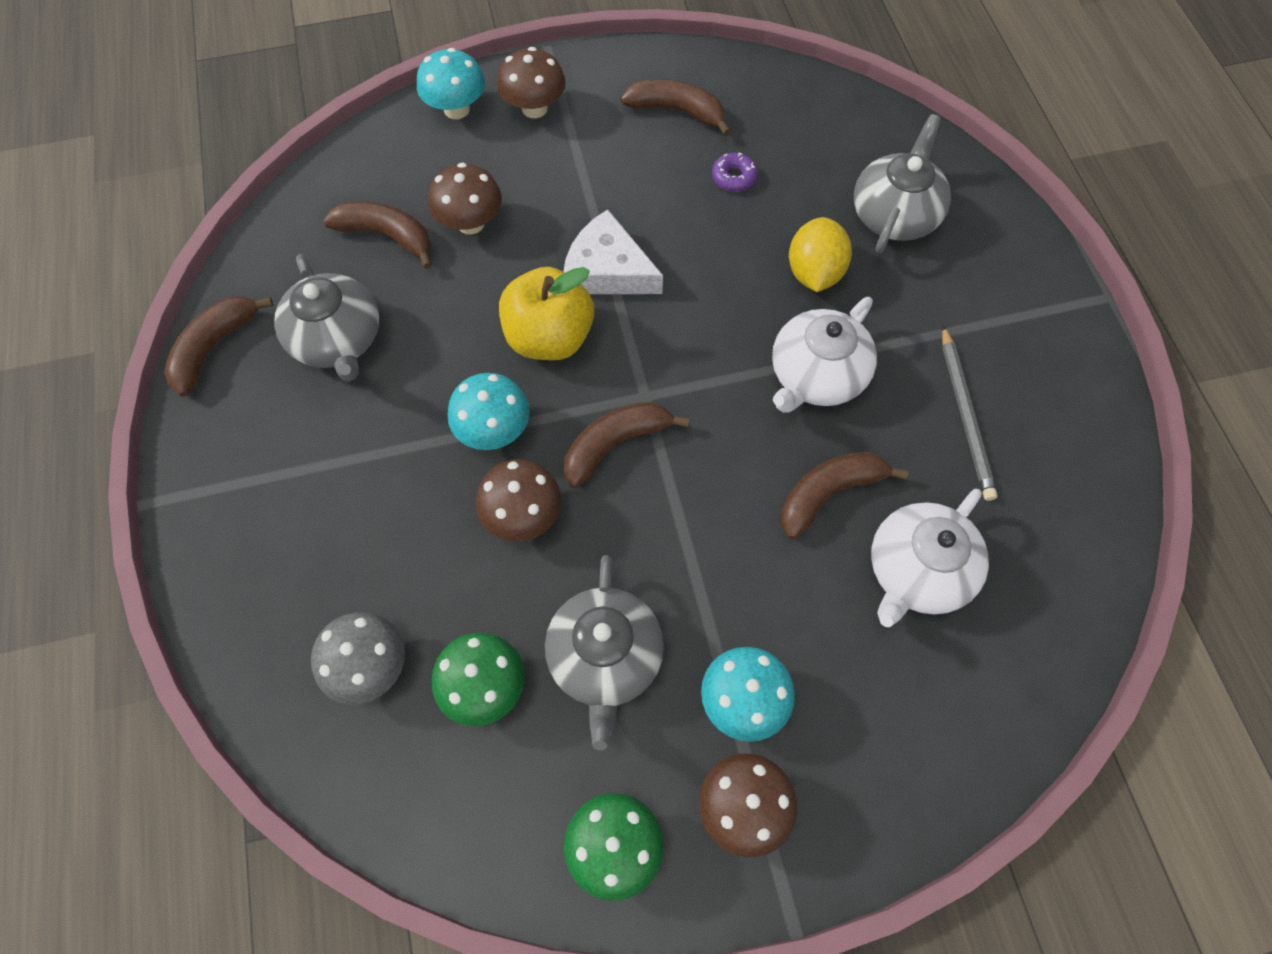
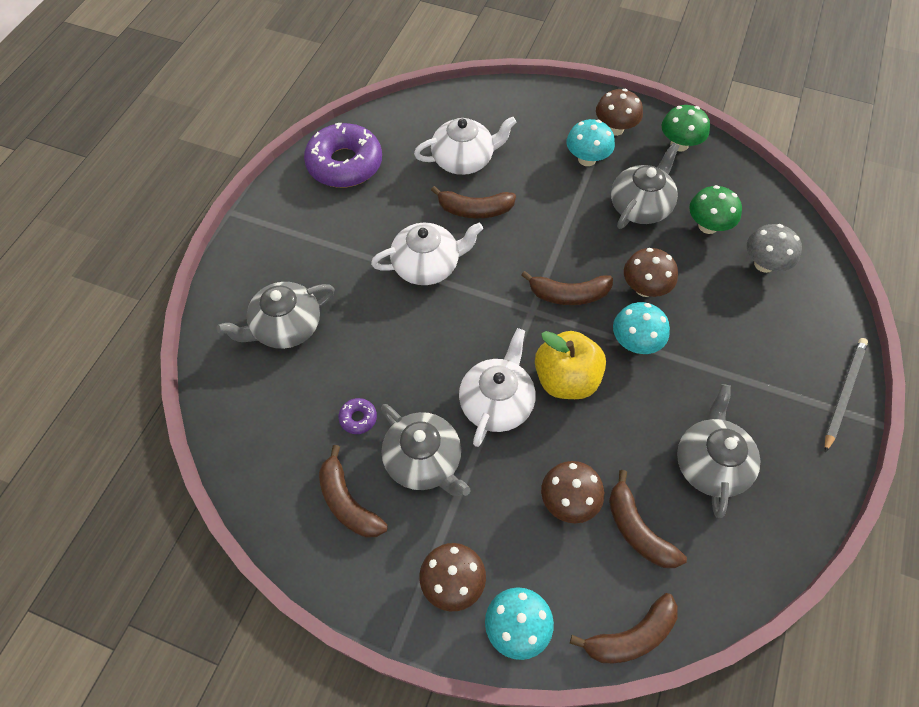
camera: 145 degrees left, 5 degrees down
(214, 347) = (804, 512): brown banana -> brown banana (631, 636)
(608, 270) = (497, 402): white cheese -> white teapot
(637, 178) = (424, 461): none -> grey teapot
(814, 273) = (371, 321): yellow lemon -> none
(965, 415) = (371, 203): grey pencil -> grey pencil (843, 393)
(1061, 452) = (345, 164): none -> purple donut

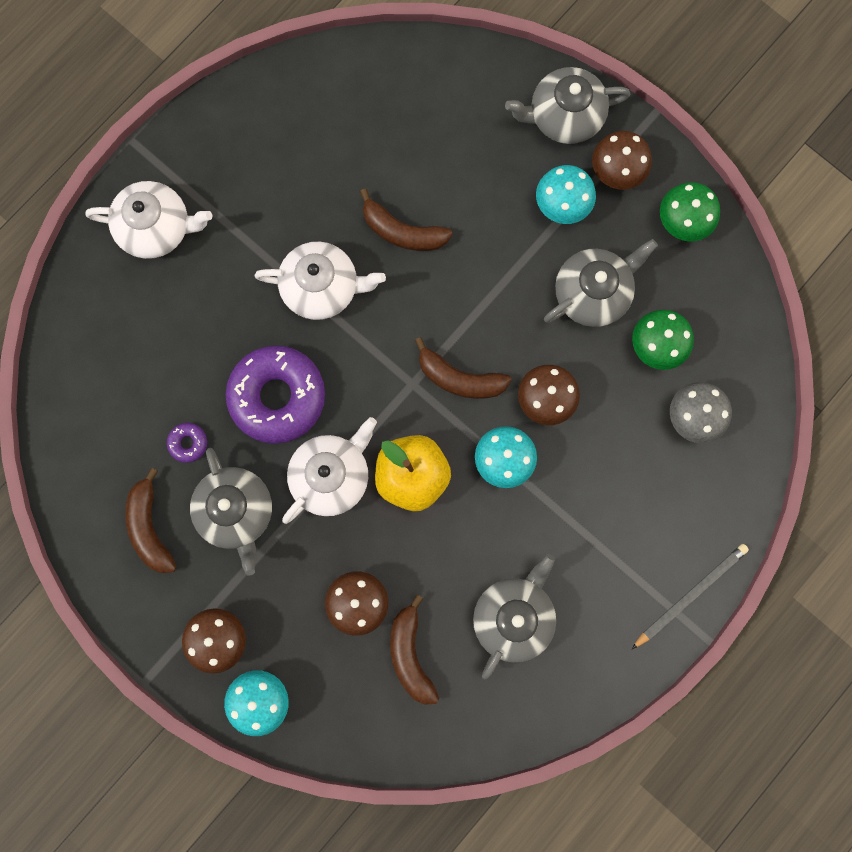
camera: 20 degrees right, 20 degrees up
(285, 327) = (148, 311): grey teapot -> grey teapot (564, 116)
(345, 164) = (278, 114): purple donut -> purple donut (277, 397)
(464, 160) = (418, 156): white teapot -> white teapot (156, 228)
(631, 636) = (358, 745): brown banana -> none

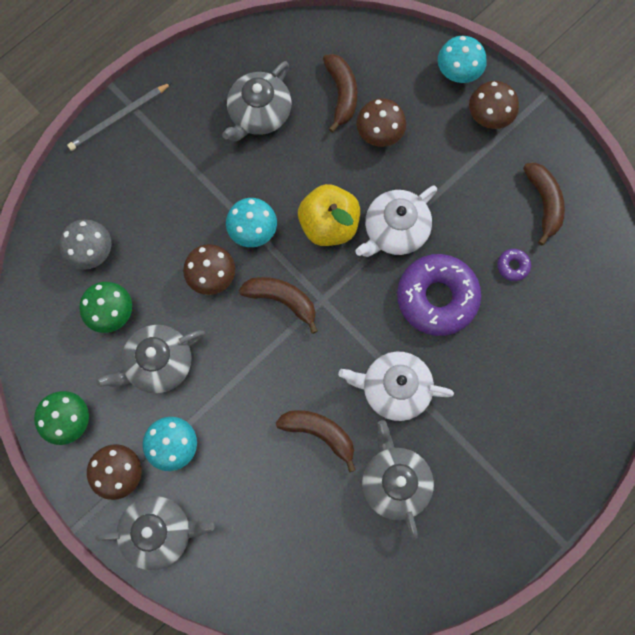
camera: 175 degrees left, 5 degrees down
(156, 228) = (540, 456): white teapot -> none
(236, 512) = (474, 209): grey teapot -> grey teapot (395, 482)

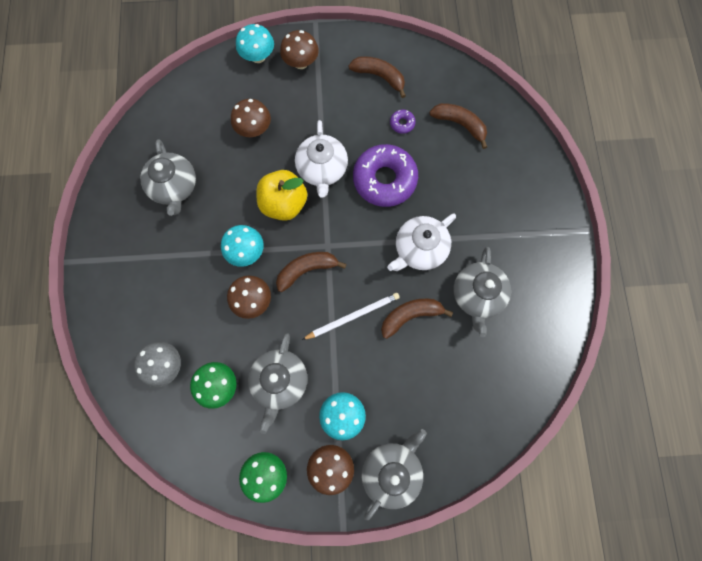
camera: 50 degrees left, 0 degrees up
(119, 118) = (93, 275): grey pencil -> none
(273, 379) = (353, 316): none -> white pencil
(341, 94) = (208, 130): brown banana -> brown banana (459, 124)
(395, 482) = (477, 295): grey teapot -> grey teapot turned 105 degrees counterclockwise

